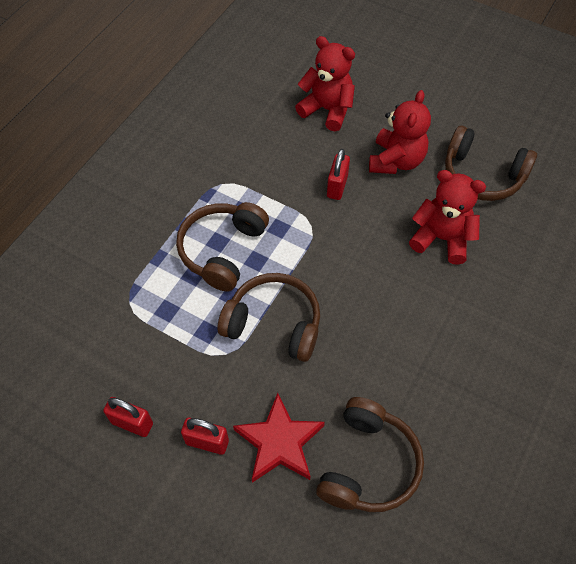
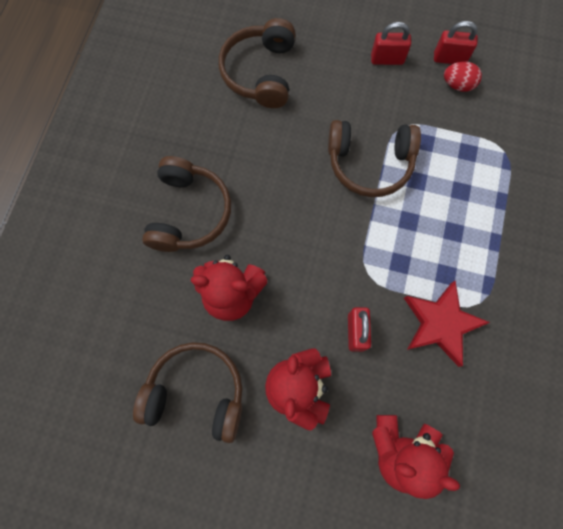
camera: 165 degrees right, 15 degrees up
(139, 387) = (457, 85): none -> red egg
(222, 250) = (445, 223): brown headphones -> brown headphones (189, 213)
(279, 442) = (332, 72): red star -> red star (440, 323)

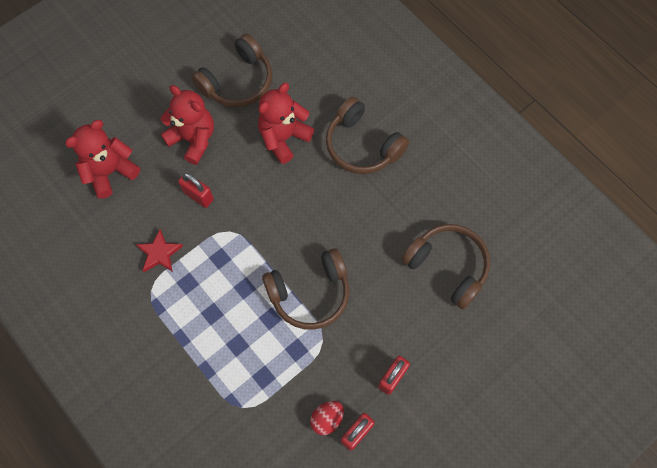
camera: 125 degrees right, 5 degrees down
(369, 163) = (310, 293): brown headphones -> brown headphones turned 150 degrees counterclockwise
(440, 323) = (159, 253): red star -> red star, size x0.65

